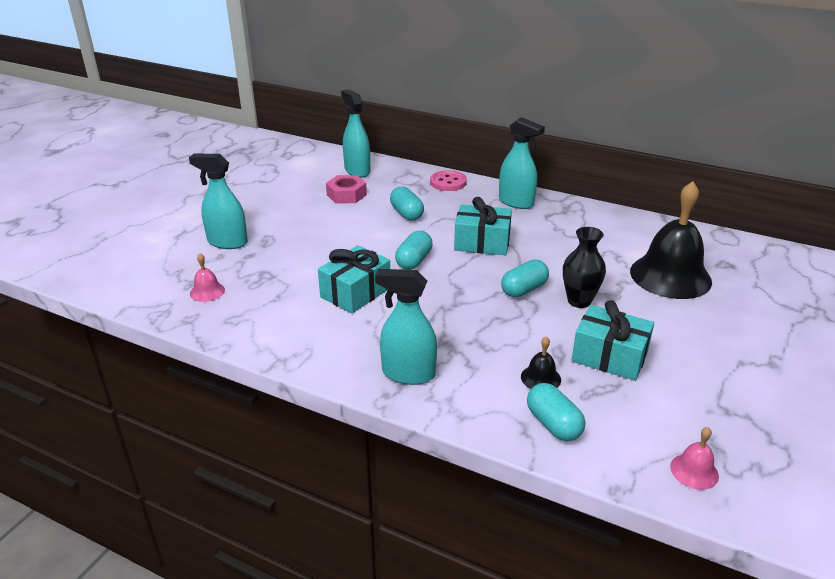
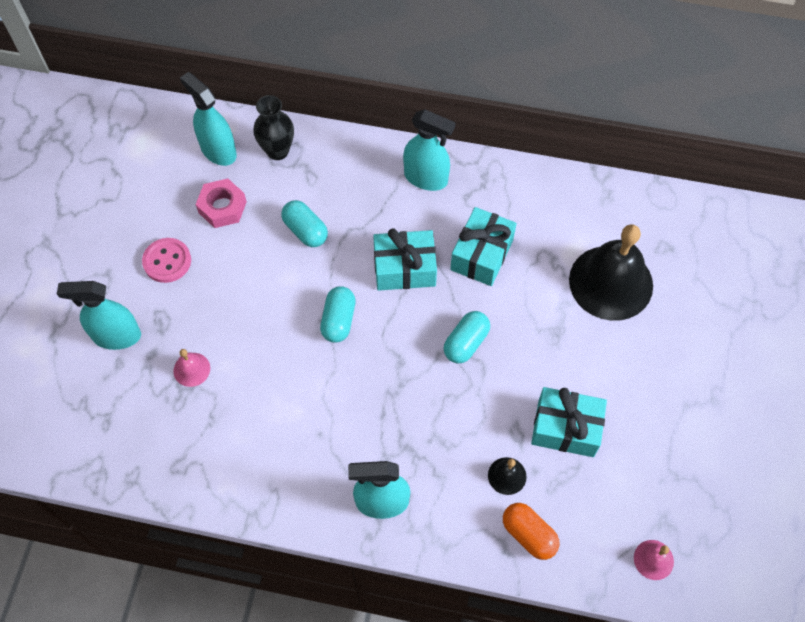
camera: 15 degrees left, 30 degrees up
(207, 291) = (132, 429): pink bell -> pink bell (191, 369)
(355, 292) = (292, 391): turquoise gift -> turquoise gift (482, 255)
(448, 182) = (337, 152): pink button -> pink button (167, 261)
(553, 424) = (528, 534): turquoise capsule -> orange capsule
(579, 301) = (524, 348): black vase -> black vase (277, 151)

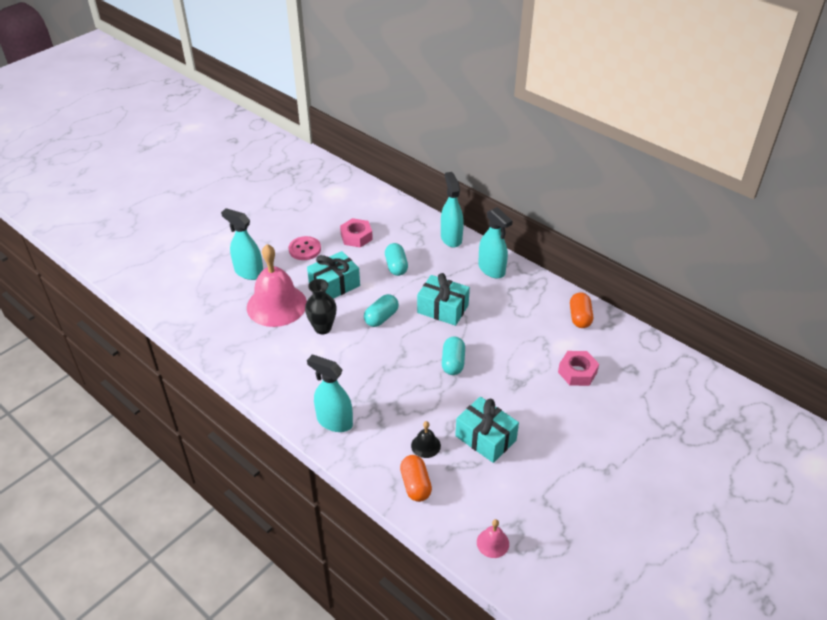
camera: 30 degrees right, 20 degrees down
(191, 369) = (276, 305): pink bell -> pink bell, size x2.37
(218, 150) = (375, 210): turquoise spray bottle -> turquoise spray bottle (451, 238)
(277, 151) = (410, 223): black vase -> black vase (323, 328)
(466, 343) = (453, 363): turquoise capsule -> turquoise capsule turned 60 degrees counterclockwise
(482, 255) = (498, 322): turquoise gift -> turquoise gift (334, 285)
(569, 201) = (579, 317): none -> orange capsule
(611, 282) = (577, 372): black bell -> pink nut

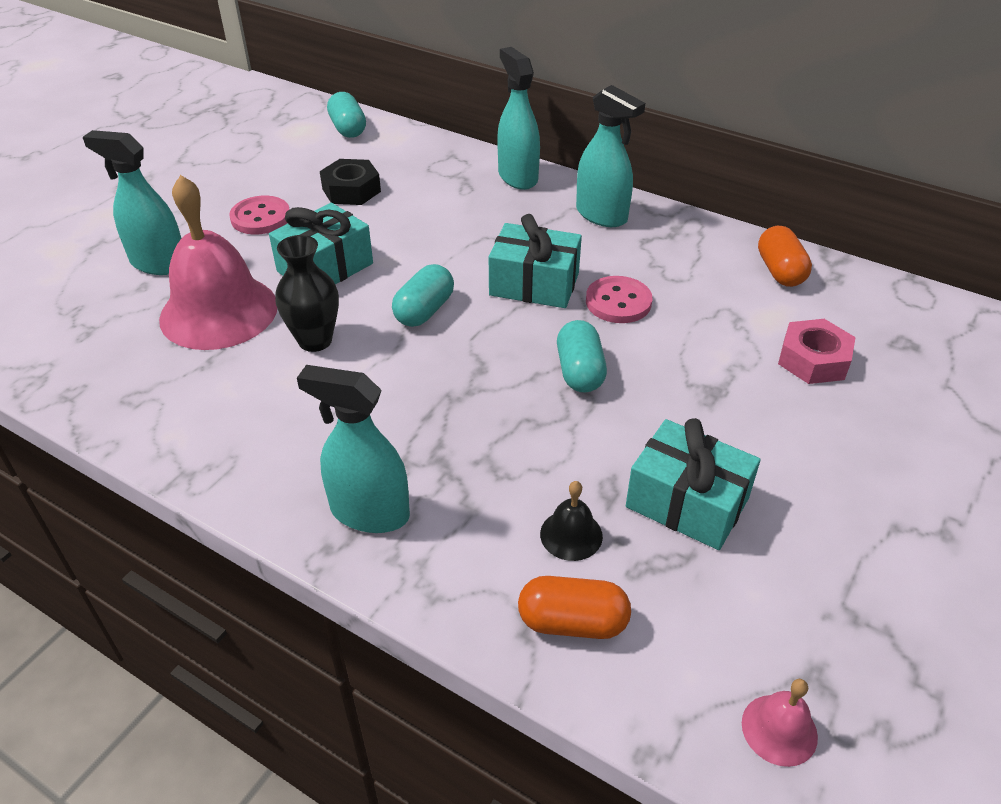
camera: 10 degrees left, 0 degrees up
(356, 237) = (351, 190): pink nut -> black nut
(396, 266) = (432, 227): turquoise capsule -> turquoise capsule (348, 129)
(415, 485) = (572, 622): orange capsule -> orange capsule turned 60 degrees counterclockwise
(484, 325) = (618, 302): none -> pink button

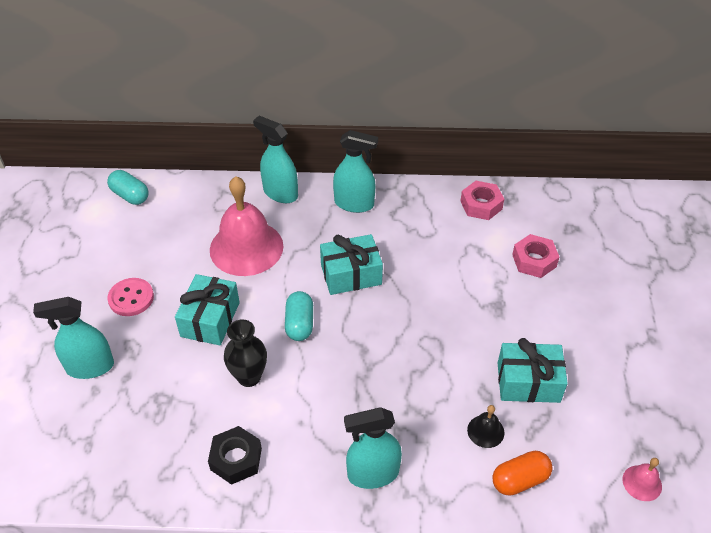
camera: 30 degrees left, 5 degrees up
(219, 311) = (167, 385): pink bell -> pink bell (246, 247)
(351, 190) = (176, 249): black nut -> black nut (236, 459)
(579, 371) = (420, 325): turquoise capsule -> none
(618, 302) = (408, 266): pink button -> none
(780, 271) = (481, 205): orange capsule -> pink nut

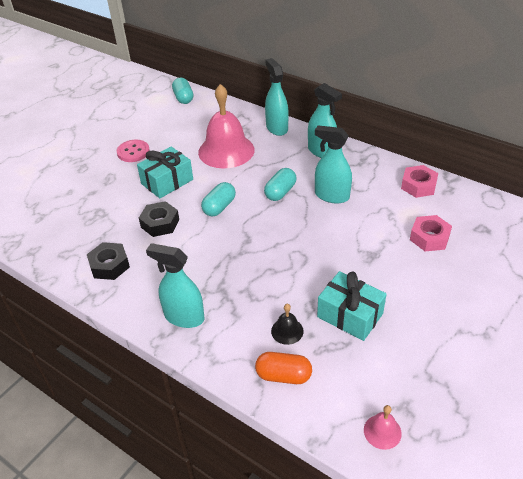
camera: 35 degrees right, 5 degrees down
(90, 367) = (78, 178): turquoise spray bottle -> turquoise spray bottle (331, 196)
(249, 377) = (160, 223): black vase -> black nut
(351, 274) = (280, 192): turquoise gift -> turquoise capsule

